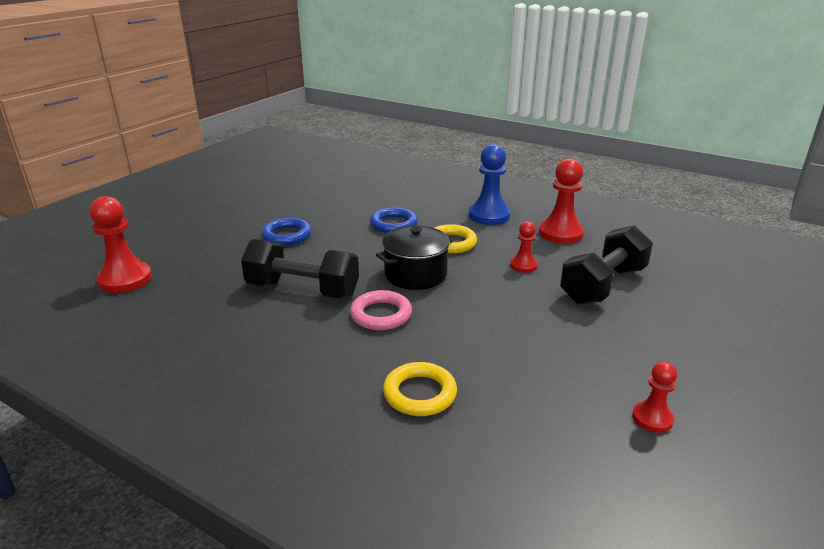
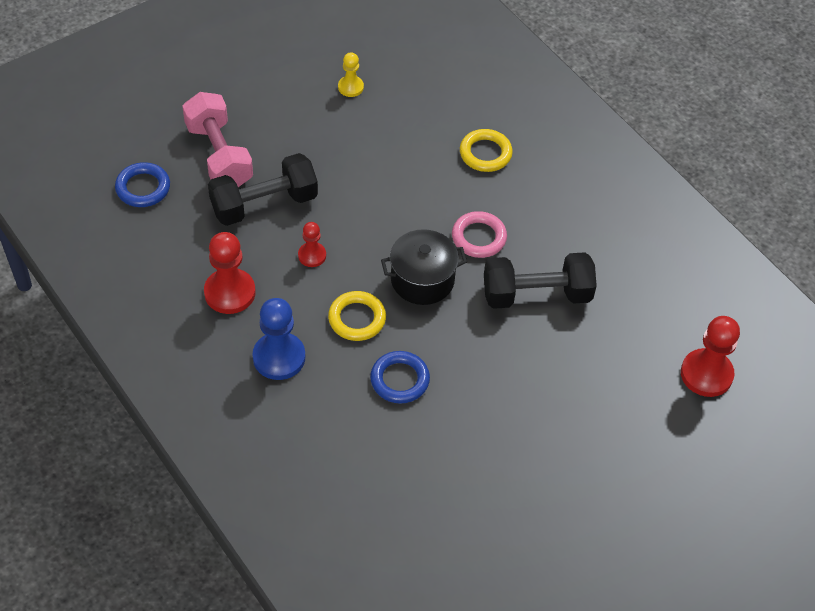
camera: 160 degrees left, 25 degrees up
(287, 235) = (530, 401): blue ring -> blue ring (143, 188)
(303, 290) = (536, 294): black dumbbell -> black dumbbell turned 45 degrees counterclockwise
(652, 418) = (350, 87): red pawn -> yellow pawn
(691, 307) = (219, 155): none -> pink dumbbell

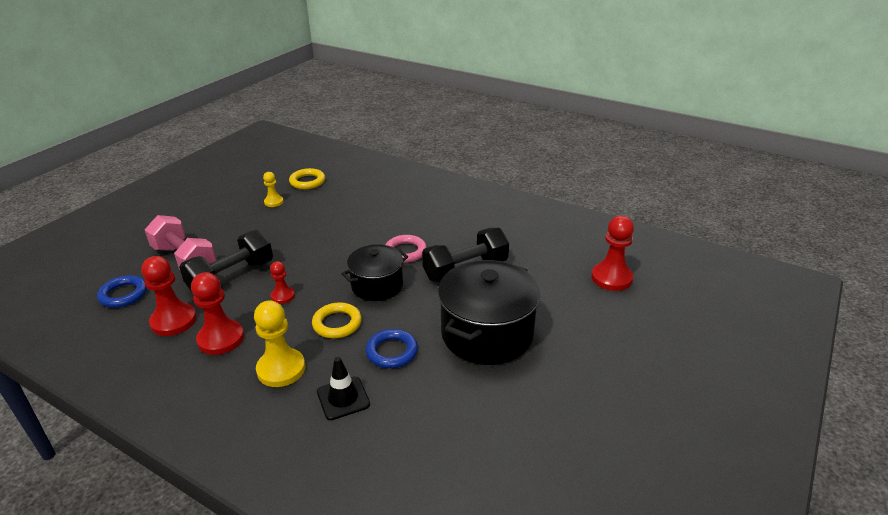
camera: 20 degrees left, 20 degrees down
(187, 248) = (173, 321): none -> red pawn
(279, 357) = (281, 369): blue pawn -> yellow pawn
(328, 418) = (343, 398): none -> black traffic cone
(485, 153) = (385, 210): yellow ring -> yellow ring (307, 182)
(512, 396) = (487, 334): none -> black pot

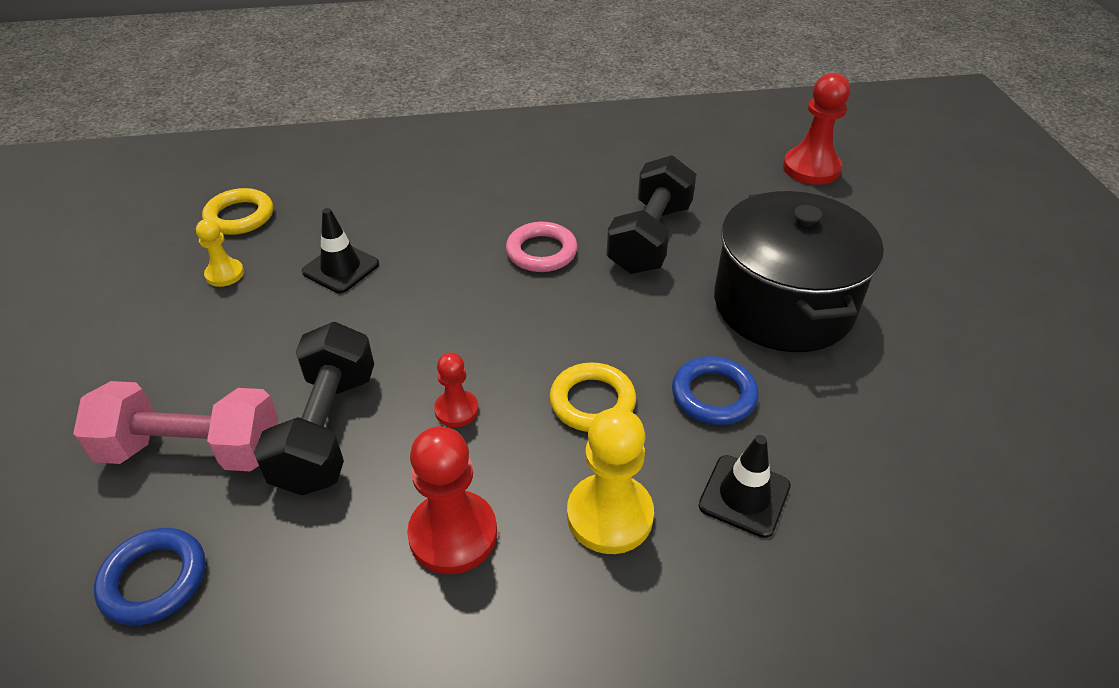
camera: 40 degrees left, 10 degrees up
(173, 321) = (327, 560): red pawn -> none
(316, 219) = (341, 268): none -> black traffic cone
(377, 285) = (570, 318): black pot -> none

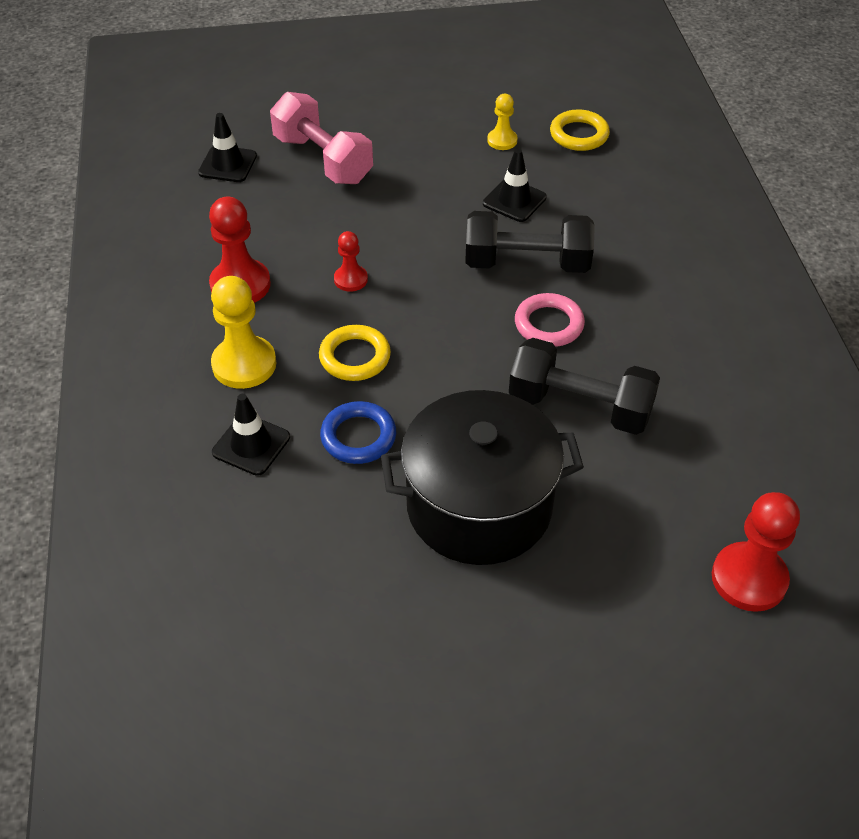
camera: 90 degrees right, 5 degrees up
(154, 580) = (228, 164): blue ring -> black traffic cone
(192, 450) = (323, 159): pink dumbbell -> pink dumbbell turned 45 degrees counterclockwise
(327, 430) = (336, 216): black dumbbell -> black dumbbell (527, 263)

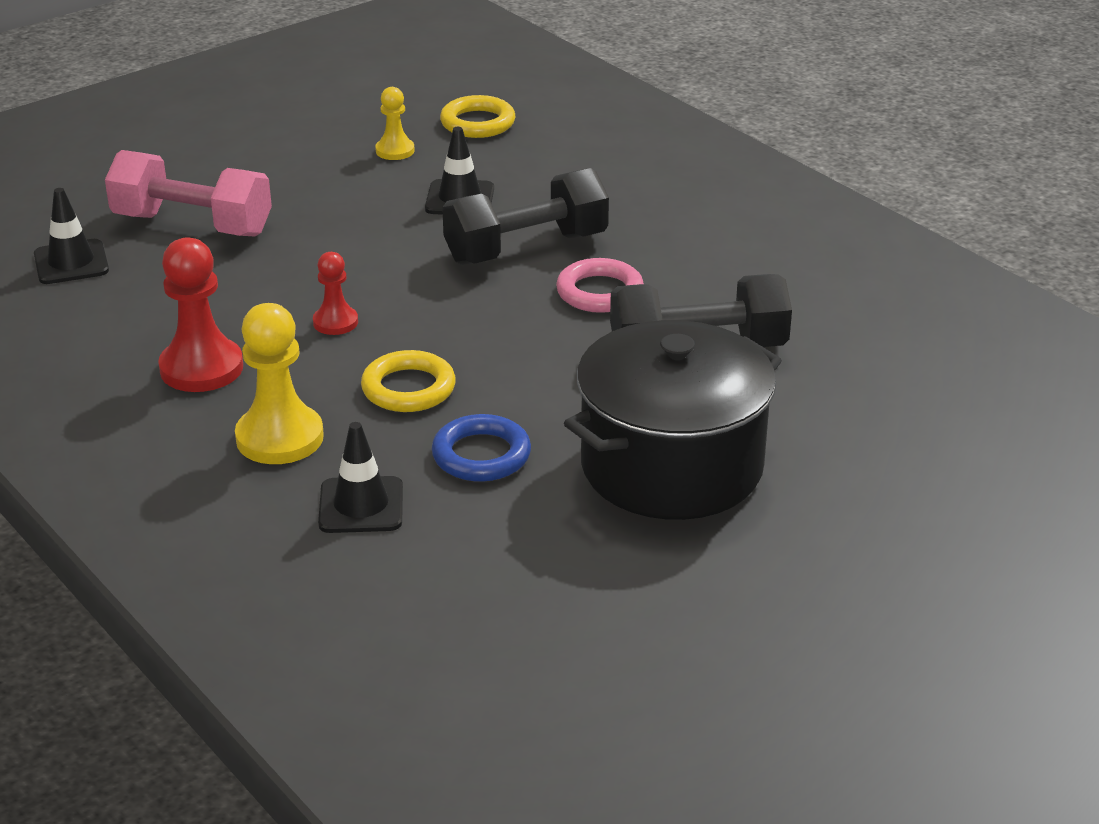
camera: 30 degrees left, 15 degrees down
(749, 578) = (988, 426): red pawn -> none

